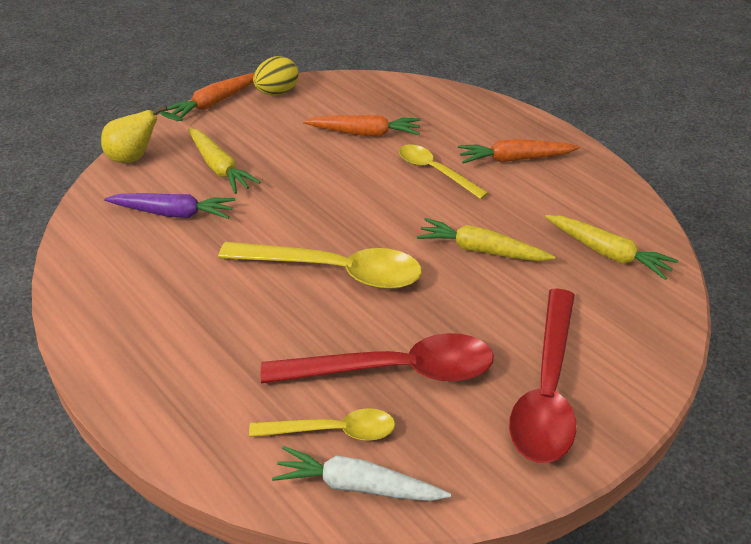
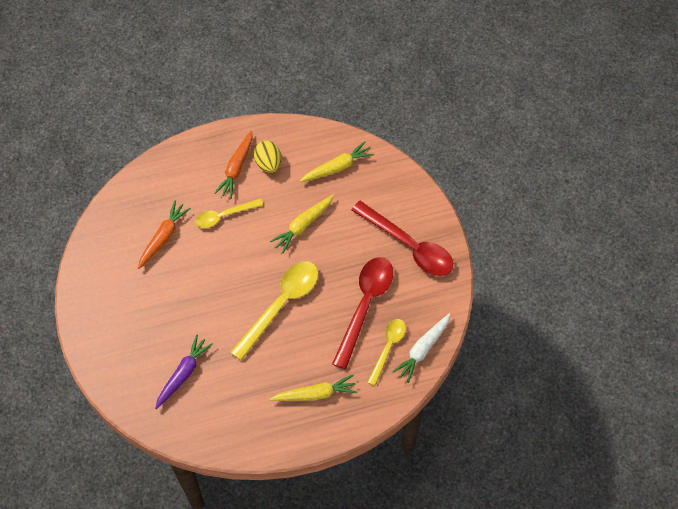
camera: 65 degrees left, 20 degrees up
(137, 157) = (111, 380): yellow pear -> none
(214, 103) = (74, 315): orange carrot -> none
(219, 167) = (151, 334): yellow carrot -> yellow carrot (315, 394)
(277, 92) = (84, 271): yellow egg -> yellow egg (268, 163)

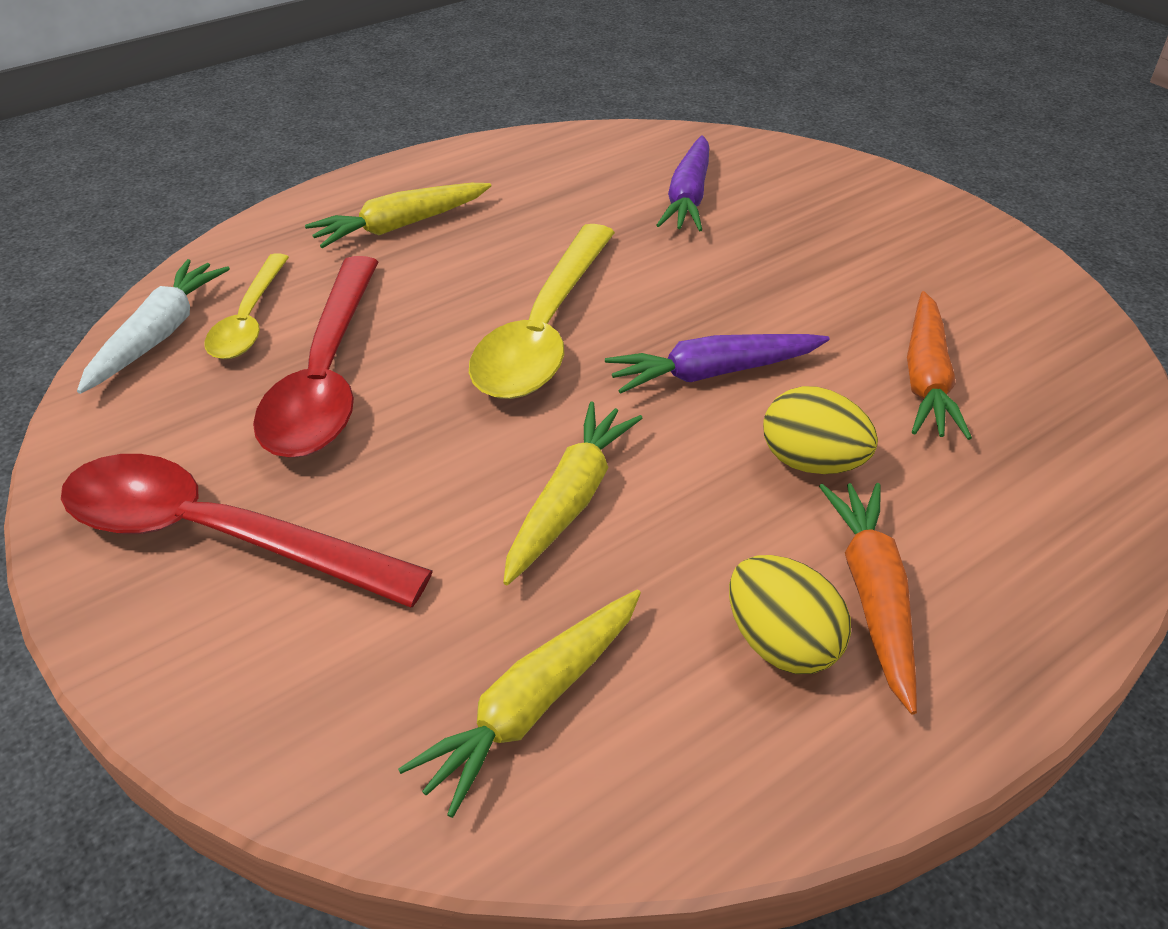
camera: 160 degrees right, 20 degrees down
(224, 216) = (811, 462): yellow spoon -> yellow egg
(232, 263) = (713, 373): none -> purple carrot

